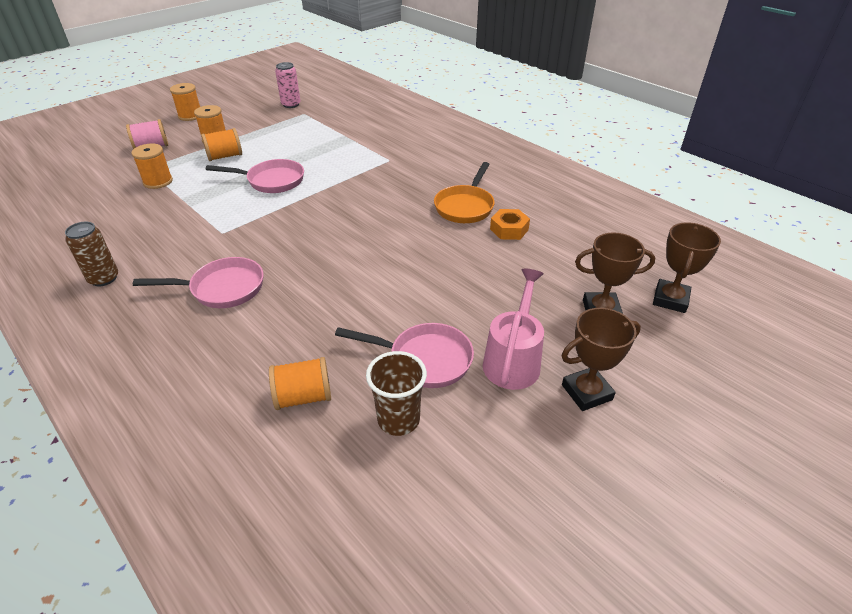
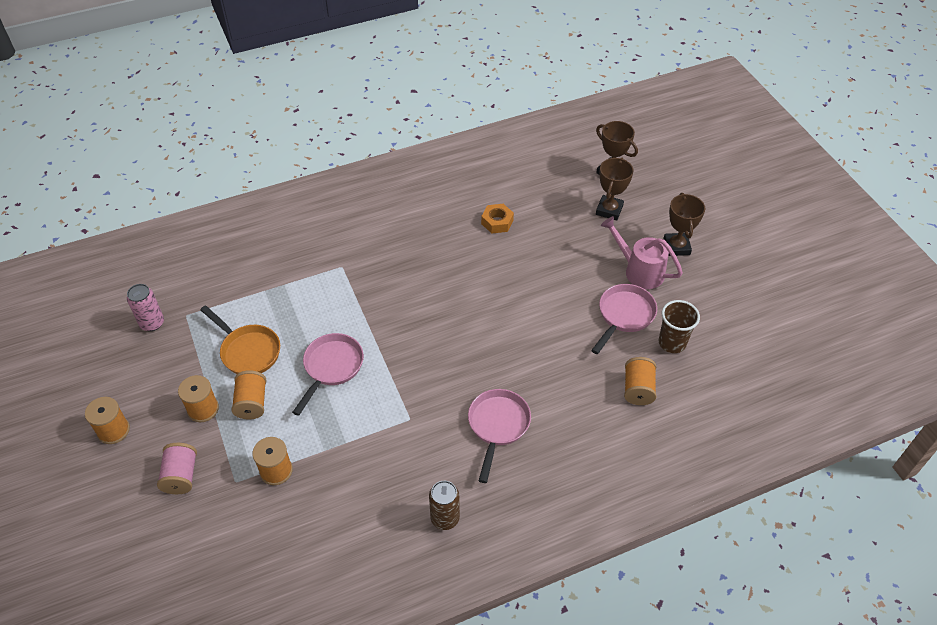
camera: 70 degrees left, 10 degrees up
(465, 206) = (451, 237): orange pan -> orange pan (248, 351)

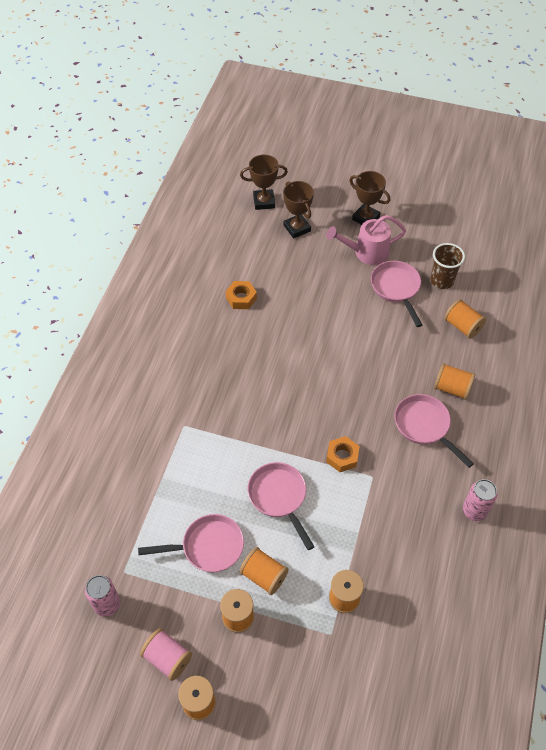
camera: 50 degrees left, 5 degrees up
(181, 476) = (291, 673): pink spool -> pink spool (167, 658)
(248, 351) = (208, 547): orange pan -> pink pan
(409, 385) = (342, 457): none -> orange nut
(445, 518) = (474, 511): brown can -> pink can
(559, 422) = (451, 388): none -> orange spool

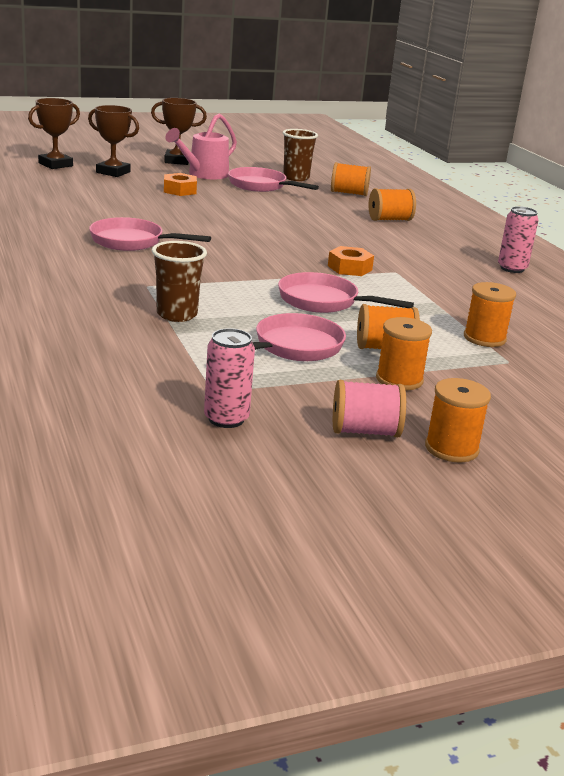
camera: 40 degrees left, 30 degrees down
(172, 473) = (177, 314): none -> brown cup
(241, 298) = (105, 210): orange nut -> orange nut (180, 190)
(424, 426) = (398, 240): pink pan -> pink pan (132, 242)

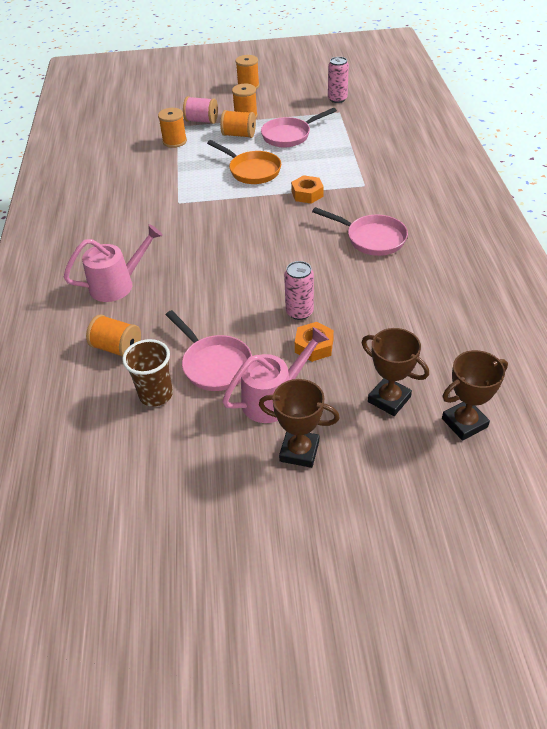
camera: 160 degrees left, 20 degrees up
(177, 314) = (348, 159): brown cup -> none
(324, 301) = (252, 170): pink pan -> orange pan
(349, 268) = (211, 206): orange nut -> orange nut (307, 194)
(365, 431) = (280, 93): pink spool -> pink spool (202, 121)
(389, 220) = (118, 284): orange spool -> pink watering can
(512, 268) = (81, 207): pink can -> pink can (299, 312)

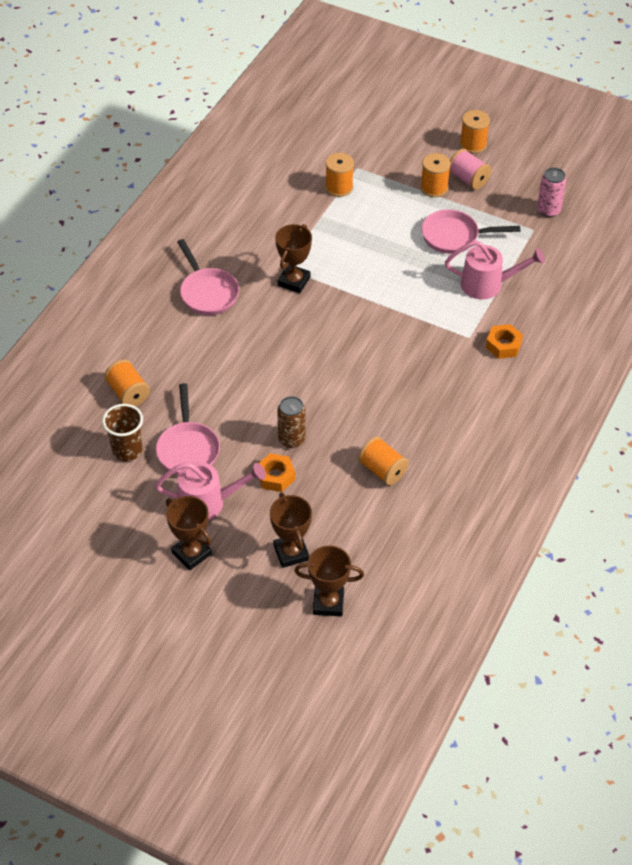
camera: 30 degrees right, 5 degrees up
(118, 284) = (171, 331): pink watering can -> pink watering can (488, 284)
(194, 208) = (294, 281): none -> brown trophy
(202, 121) = (386, 172): pink spool -> pink spool (468, 179)
(239, 135) = (406, 210): orange spool -> orange spool (382, 470)
(252, 170) = (380, 263): orange pan -> none
(299, 312) = (291, 439): pink can -> brown can
(307, 194) = (407, 319): orange nut -> orange nut (503, 345)
(371, 238) = (418, 400): pink pan -> pink pan (207, 292)

